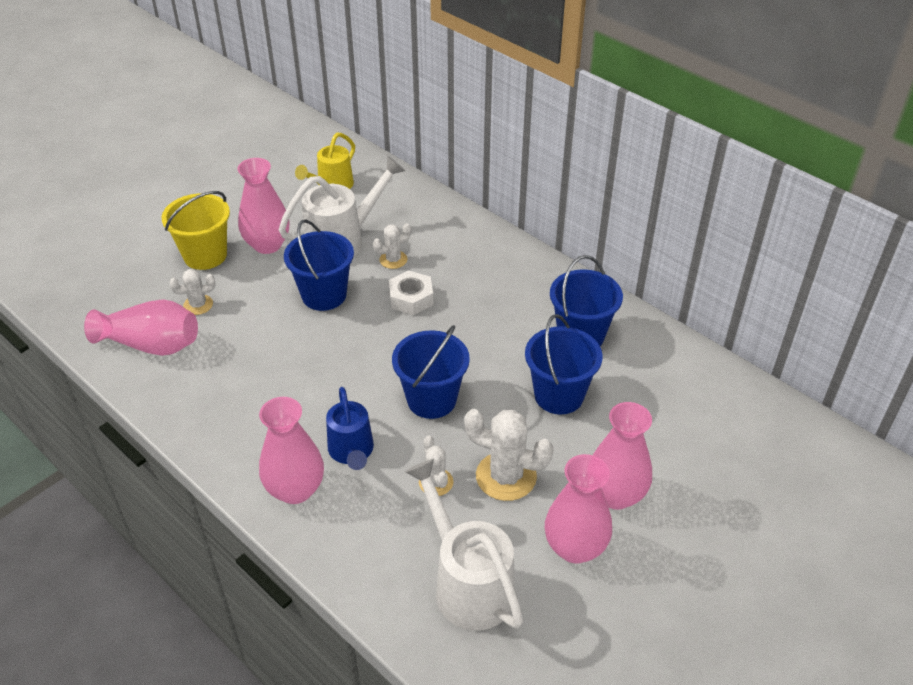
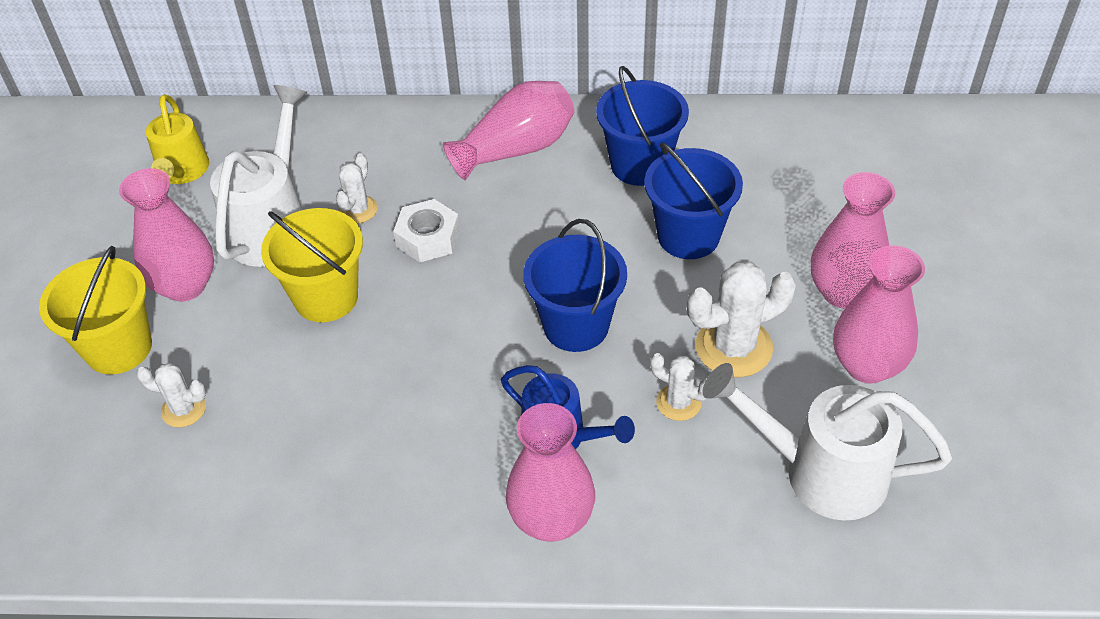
camera: 40 degrees left, 5 degrees up
(151, 344) = (181, 494): pink vase -> pink vase (516, 149)
(198, 305) = (183, 409): white cactus -> white cactus turned 75 degrees clockwise
(324, 295) = (326, 297): blue bucket -> yellow bucket

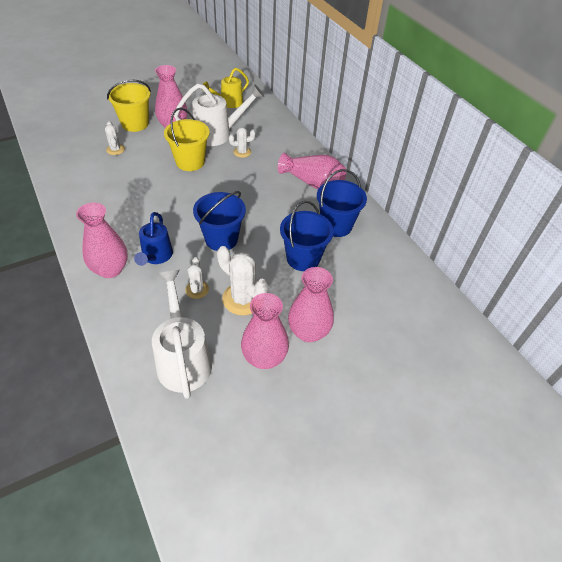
camera: 55 degrees right, 0 degrees up
(428, 238) = (241, 176): white nut -> none

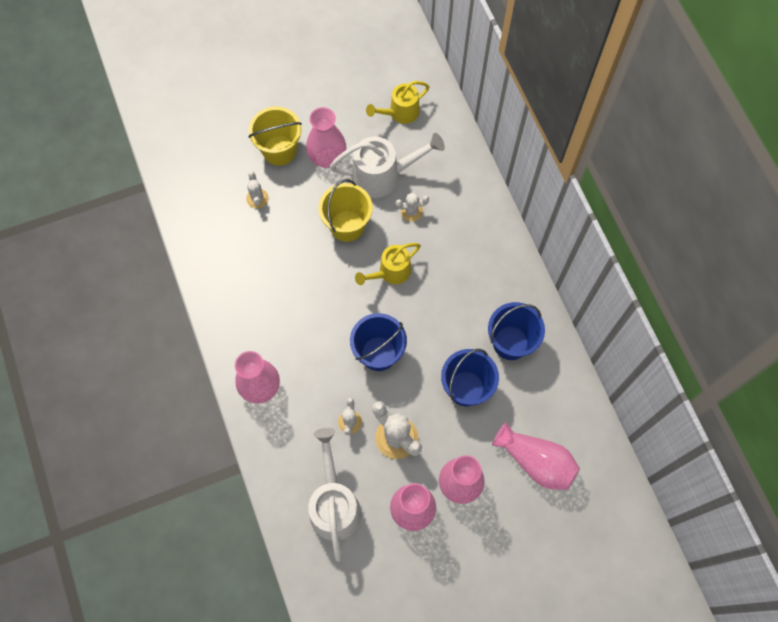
camera: 10 degrees right, 20 degrees up
(156, 257) = (307, 373): blue watering can -> none
(228, 187) = (390, 272): none -> yellow watering can
(313, 182) = (493, 271): pink vase -> pink vase (536, 461)

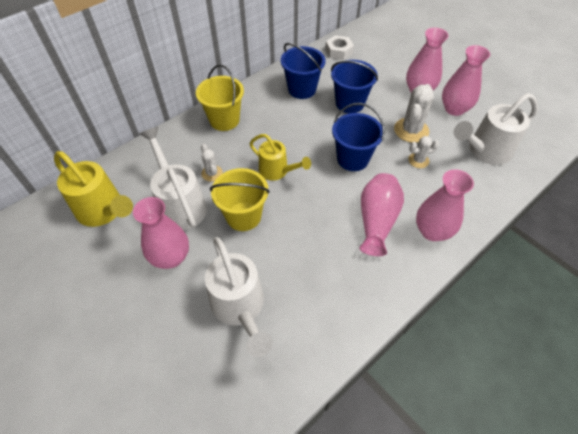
camera: 110 degrees left, 15 degrees down
(257, 198) = (240, 308): white cactus -> white watering can
(279, 150) = (173, 308): yellow bucket -> yellow bucket (224, 120)
(400, 113) = (104, 211): yellow watering can -> yellow watering can, size x1.52
(536, 461) = (378, 61): pink vase -> pink vase (376, 221)
(573, 418) = (338, 51): none -> white nut

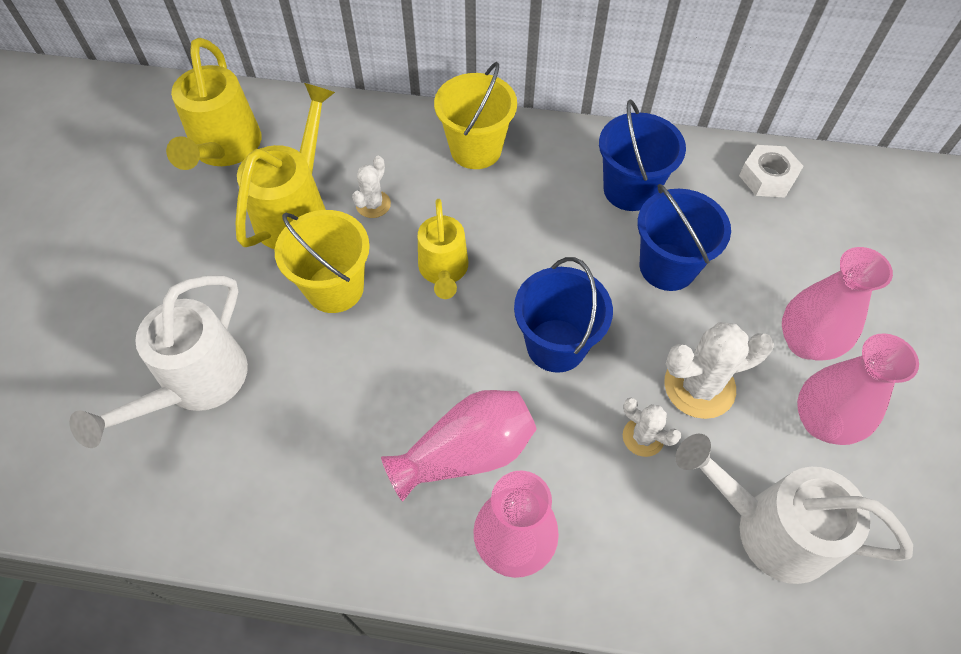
camera: 50 degrees right, 5 degrees up
(171, 257) = (213, 261): pink vase -> none
(180, 204) = (296, 210): white watering can -> yellow watering can

